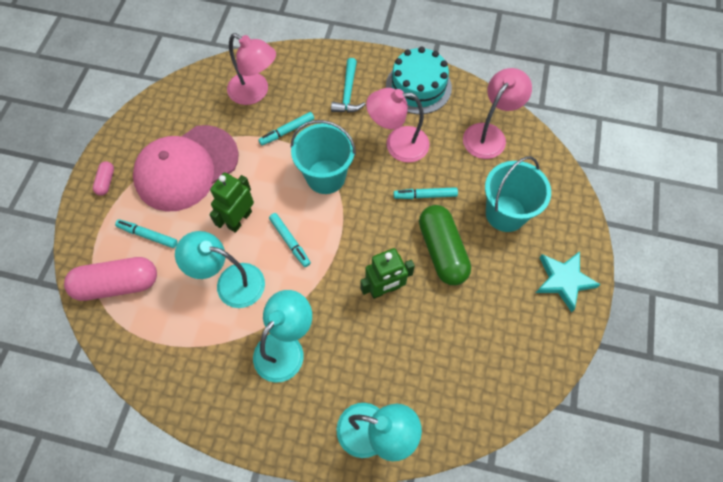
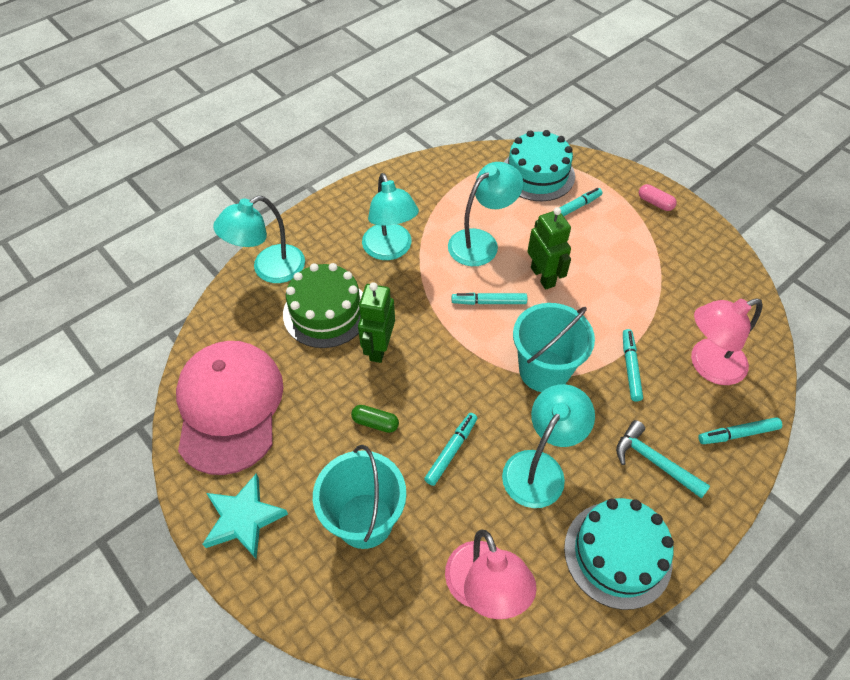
camera: 125 degrees right, 10 degrees down
(117, 284) = (537, 174): pink capsule -> turquoise cake
(186, 168) = (634, 263): pink cap -> pink cap (229, 407)
(298, 62) = (737, 434): none -> turquoise marker
(382, 351) = (326, 312): none -> green cake
(397, 144) = (540, 468): pink lamp -> turquoise lamp
(442, 251) = (375, 423): green capsule -> green capsule, size x0.46

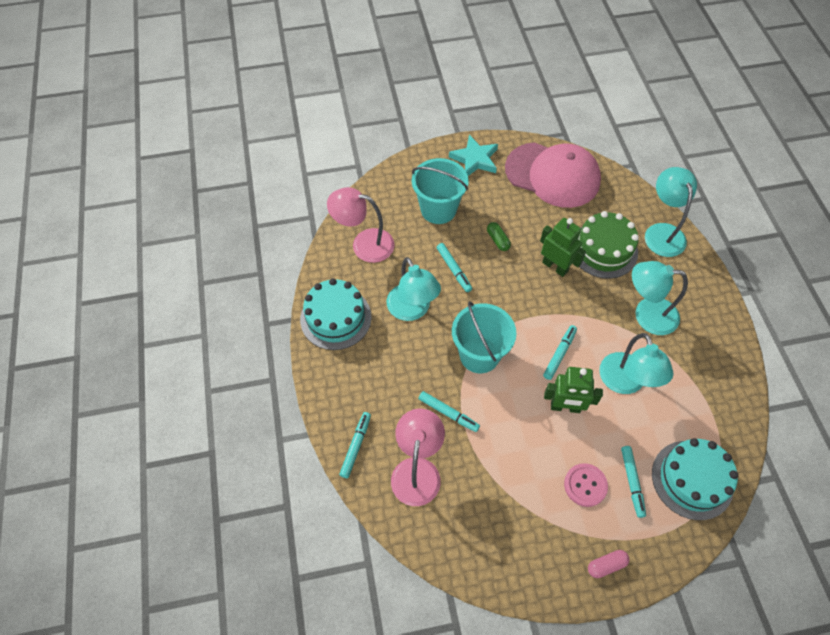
camera: 120 degrees right, 5 degrees up
(375, 423) = (497, 240): green capsule -> green capsule turned 75 degrees counterclockwise
(604, 237) = (585, 485): none -> pink button
(653, 461) = (373, 377): turquoise hammer -> none

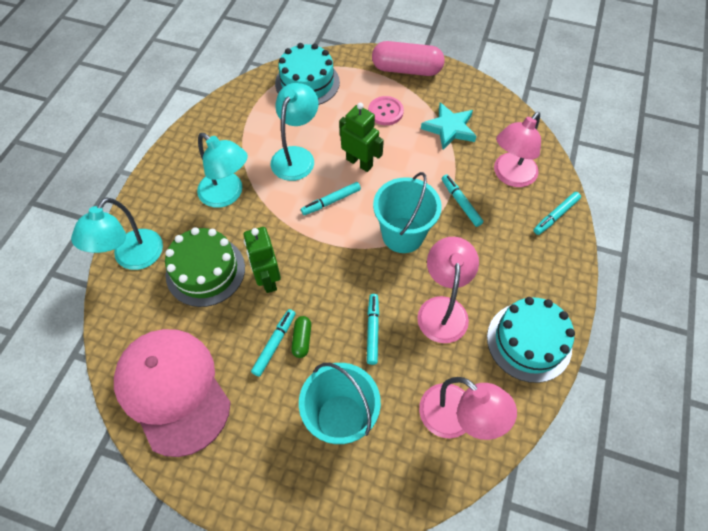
camera: 150 degrees left, 0 degrees up
(412, 310) = (442, 309): turquoise lamp -> pink lamp
(475, 159) = (244, 472): turquoise star -> turquoise star (449, 128)
(606, 565) = (406, 70): pink capsule -> pink capsule, size x2.18
(632, 482) = (350, 99): turquoise marker -> turquoise marker (274, 344)

